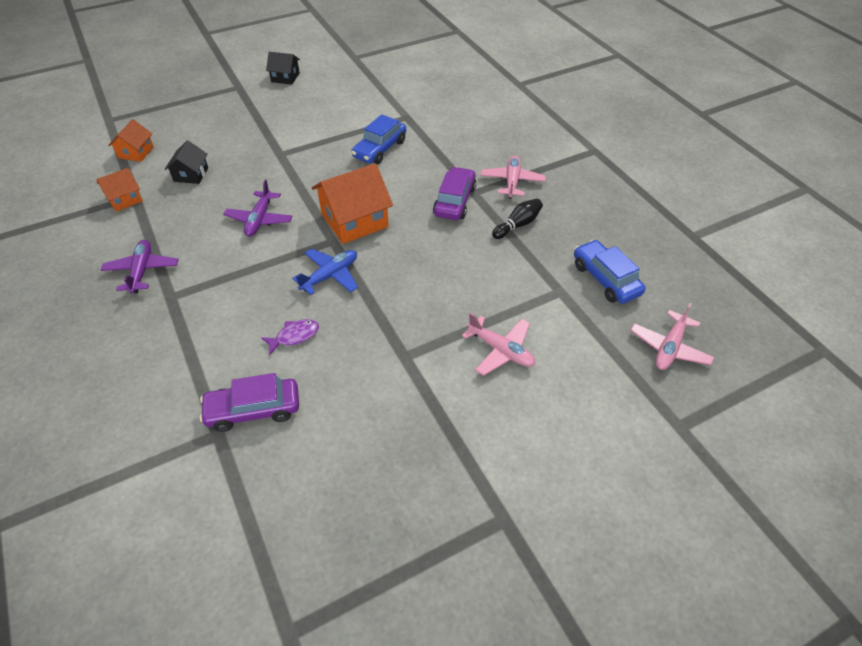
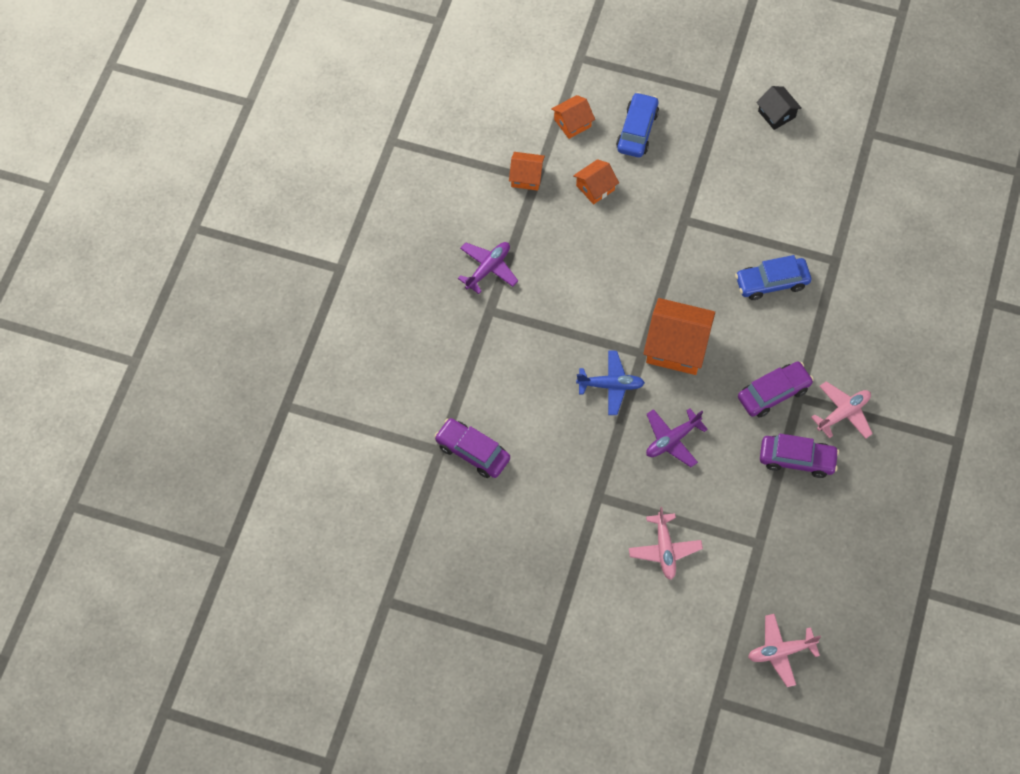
camera: 45 degrees right, 15 degrees up
(191, 174) = (595, 187): black house -> orange house
(259, 219) = (607, 285): purple plane -> purple plane (672, 440)
(294, 336) = (542, 417): purple fish -> none
(517, 225) = (797, 459): black bowling pin -> purple car
(605, 279) = (805, 564): blue car -> blue car (637, 130)

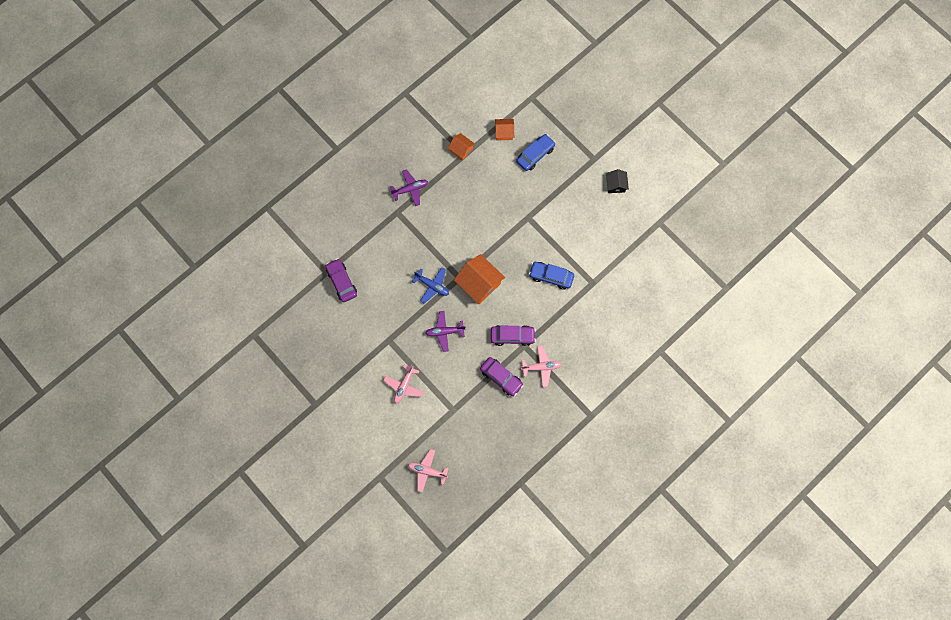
camera: 30 degrees right, 10 degrees up
(595, 187) = (493, 175): orange house -> none

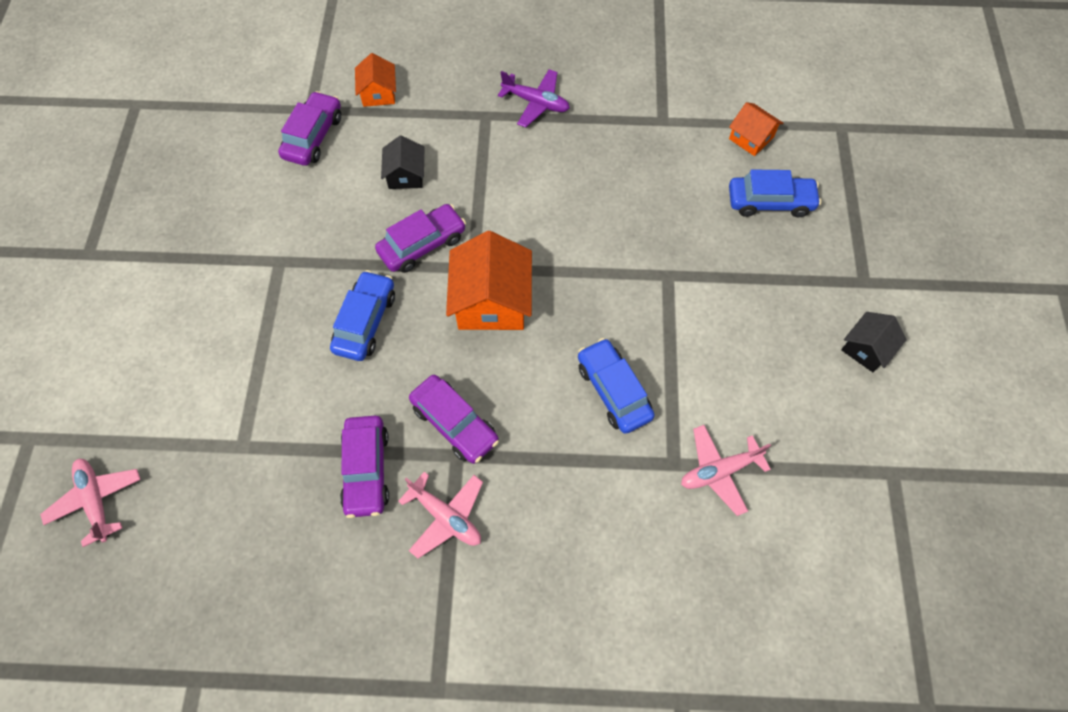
camera: 45 degrees right, 10 degrees down
(395, 265) = (406, 175): none -> black house
(404, 386) = (221, 342): pink plane -> pink plane (719, 471)
(432, 286) = (422, 245): blue plane -> purple car
(444, 332) = (365, 322): purple plane -> blue car
(461, 150) = (663, 111): orange house -> orange house (378, 93)

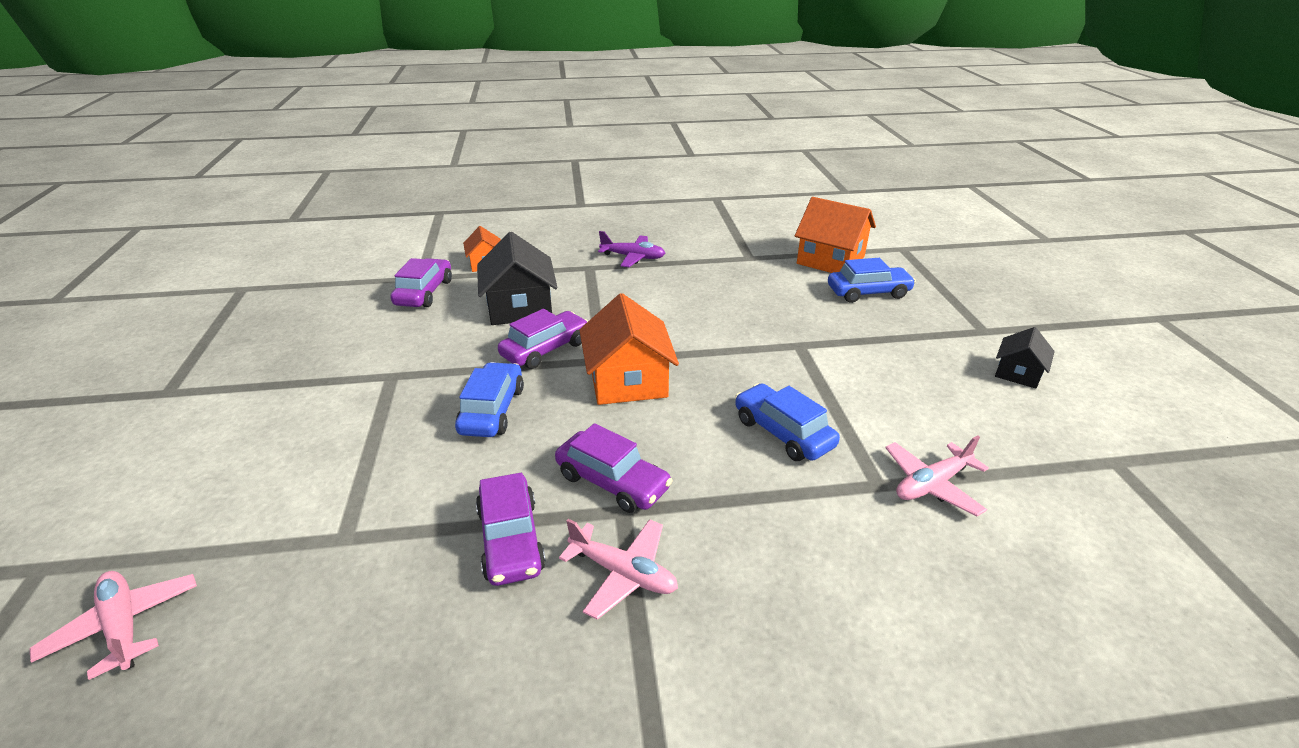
camera: 10 degrees left, 30 degrees down
(406, 175) = (520, 307): black house -> black house, size x1.79
(751, 138) = (830, 260): orange house -> orange house, size x1.79

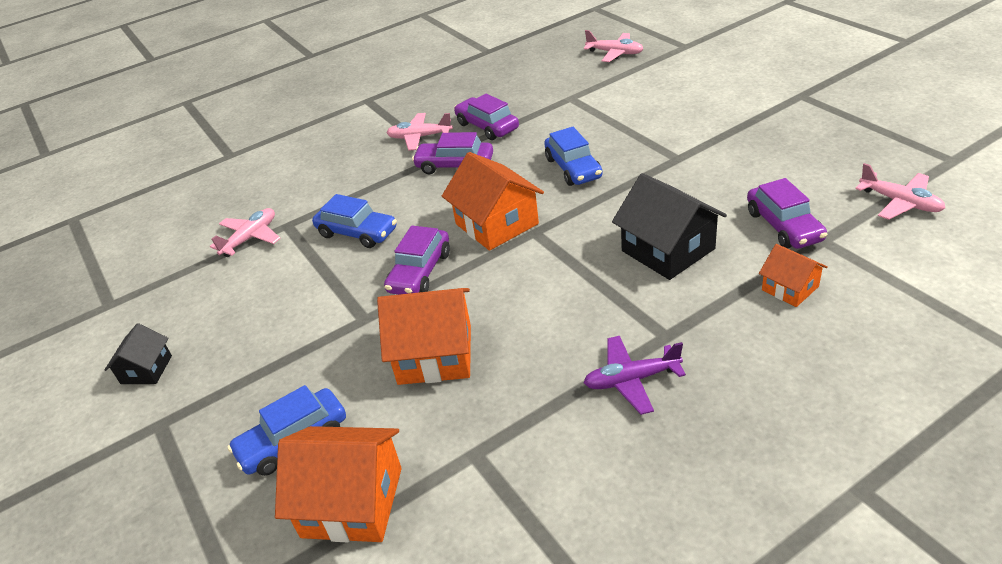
camera: 160 degrees right, 5 degrees up
(334, 279) = (900, 202): none -> pink plane
(545, 349) = (590, 221): purple car -> purple car (420, 272)
(749, 304) = (435, 354): none -> orange house

